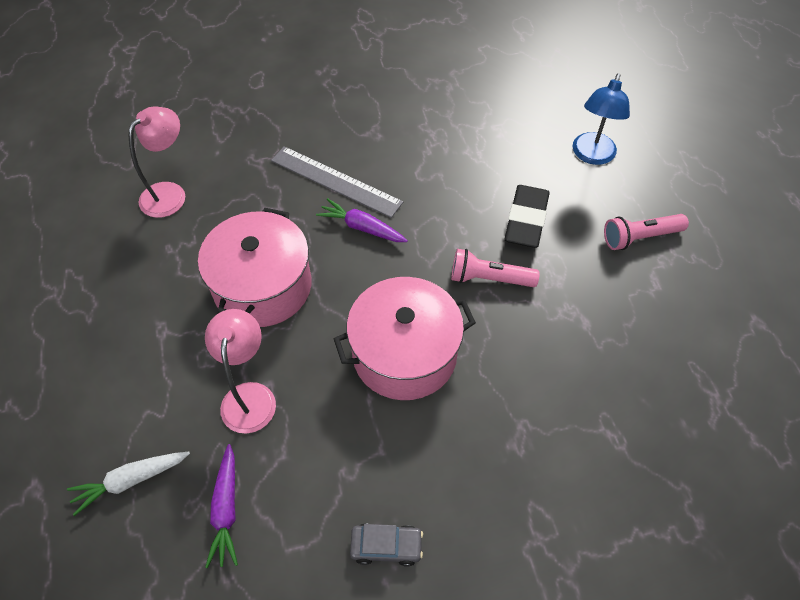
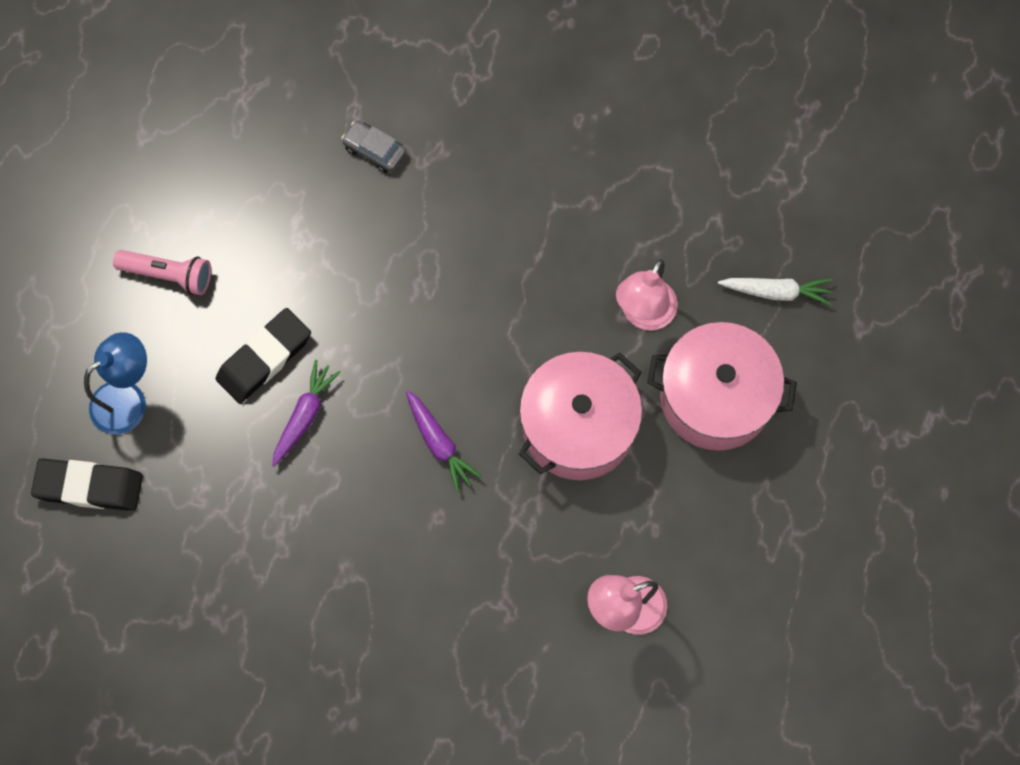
camera: 150 degrees left, 15 degrees up
(226, 509) = (705, 226): purple carrot -> purple carrot (304, 416)
(335, 181) = (432, 523): grey ruler -> none
(386, 546) = (592, 133): grey car -> grey car (374, 150)
(404, 354) = (482, 280): pink pot -> pink pot (715, 397)
(489, 278) = (351, 313): pink flashlight -> none
(569, 104) = (89, 487): none -> black eraser

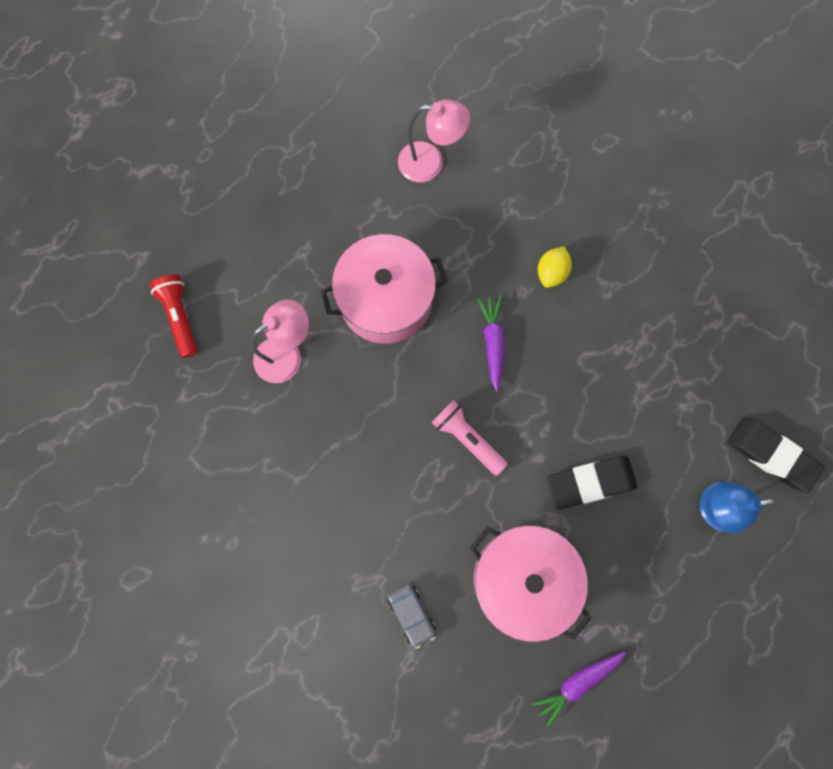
camera: 150 degrees left, 5 degrees up
(168, 275) = (635, 598): pink flashlight -> pink flashlight (467, 438)
(304, 416) = (582, 419): purple carrot -> purple carrot (577, 683)
(417, 556) = (551, 273): none -> yellow lemon
(715, 397) = (276, 266): pink pot -> pink pot (523, 579)
(776, 292) = (180, 317): white carrot -> red flashlight

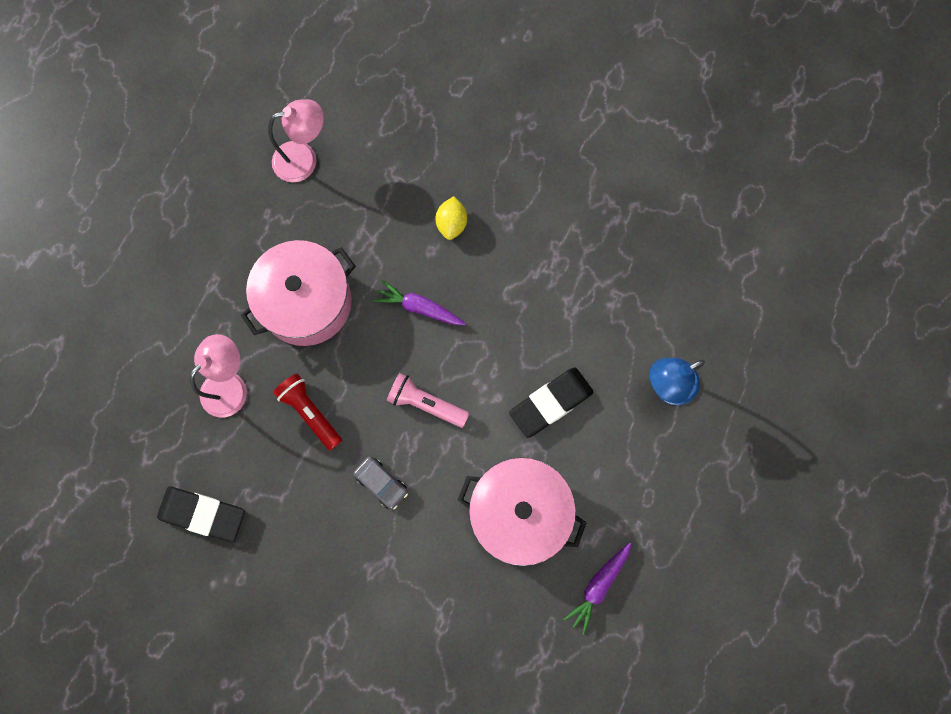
camera: 20 degrees left, 0 degrees up
(180, 317) = (116, 386): red flashlight -> red flashlight (310, 412)
(411, 614) = (429, 581): grey car -> grey car (381, 483)
(492, 343) = (419, 308): purple carrot -> purple carrot turned 45 degrees counterclockwise
(771, 455) = (702, 320): black eraser -> black eraser (203, 514)

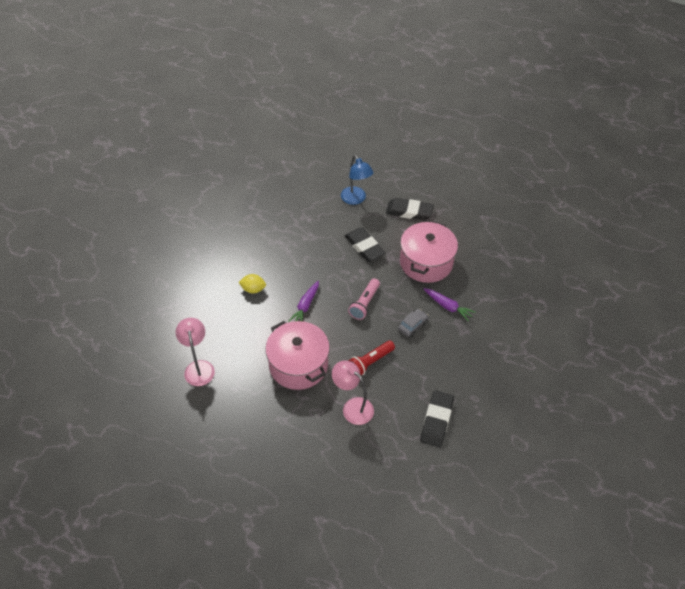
camera: 90 degrees left, 25 degrees down
(598, 586) = (462, 231): purple carrot -> purple carrot (448, 306)
(642, 486) = (409, 211): none -> black eraser

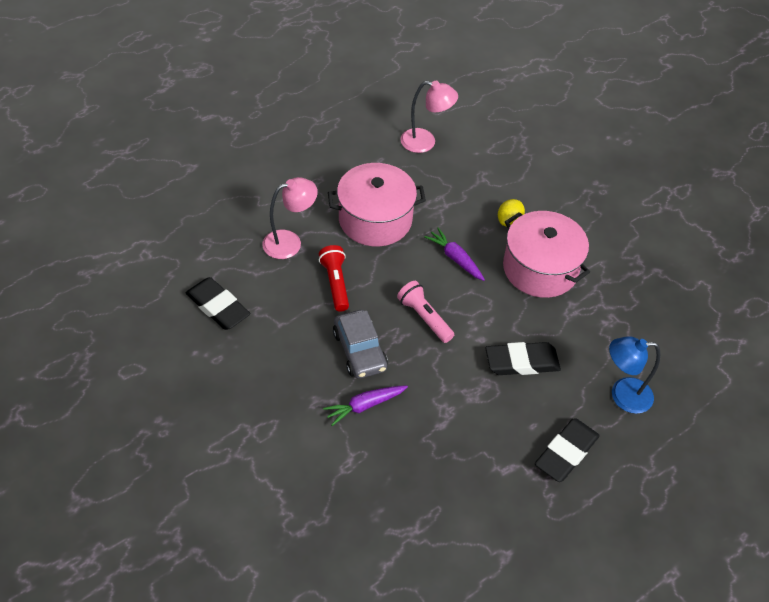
camera: 115 degrees right, 0 degrees up
(412, 325) = (360, 351): grey car -> grey car, size x1.57
(426, 262) = (455, 421): pink pot -> pink pot (540, 268)

